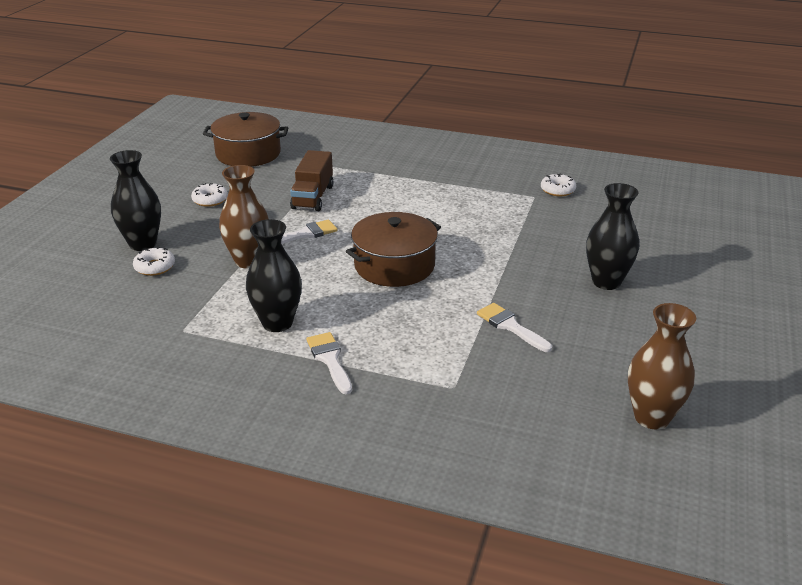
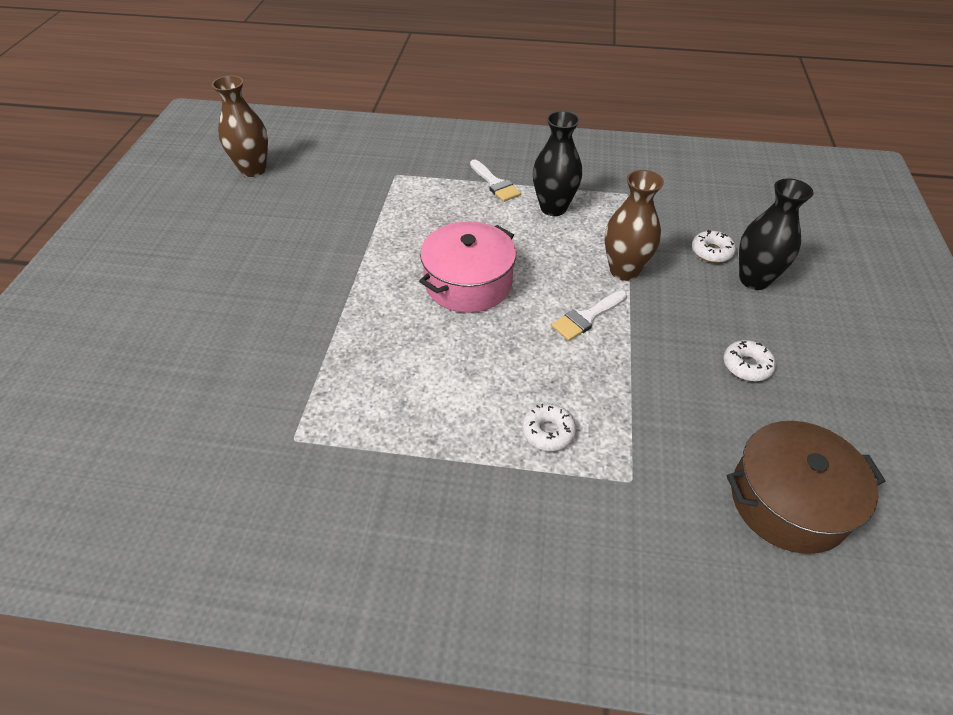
camera: 170 degrees right, 15 degrees up
(313, 197) = (614, 391): brown truck -> none
(394, 265) = (468, 283): brown pot -> pink pot
(510, 326) = (348, 227): white brush -> none
(557, 190) = (252, 462): white donut -> white donut (548, 432)
(606, 282) = (241, 288): black vase -> none

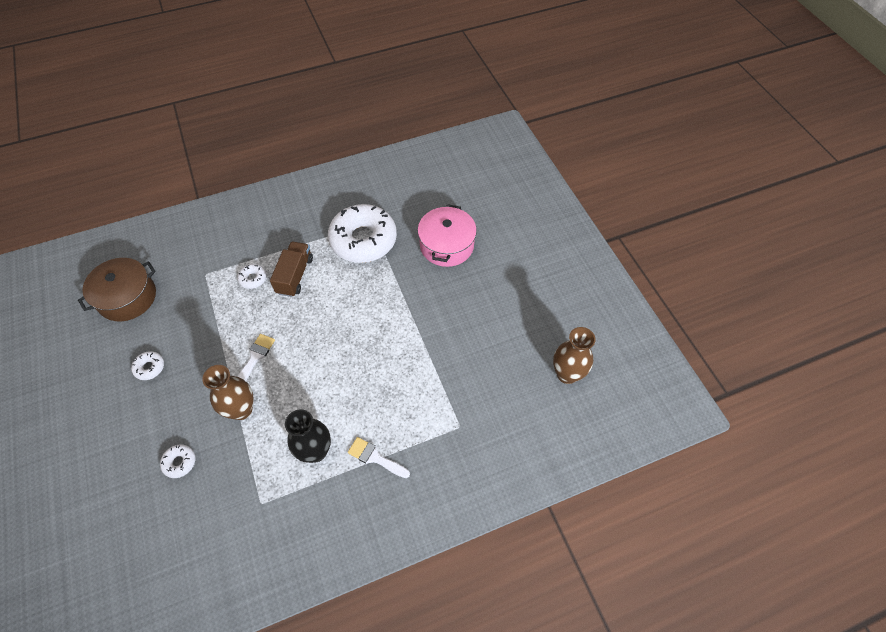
camera: 150 degrees right, 10 degrees up
(330, 414) = (363, 240): none -> white donut
(468, 283) = (341, 348): pink pot -> pink pot (446, 245)
(476, 405) = (295, 275): none -> brown truck
(754, 280) = (145, 447): black vase -> none

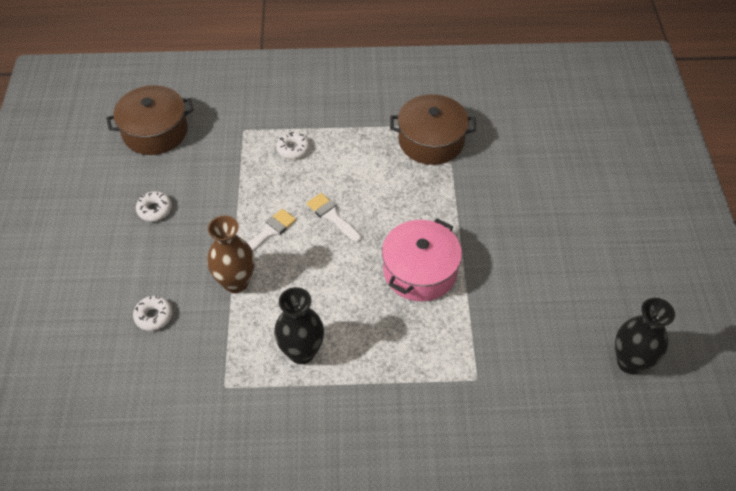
camera: 20 degrees right, 5 degrees down
(295, 275) = (340, 158): brown truck -> none
(363, 240) = (431, 141): white donut -> brown pot
(375, 457) = (366, 380): white brush -> white brush (332, 216)
(446, 245) = (528, 173): pink pot -> pink pot (420, 271)
(567, 374) = (630, 362): brown vase -> black vase

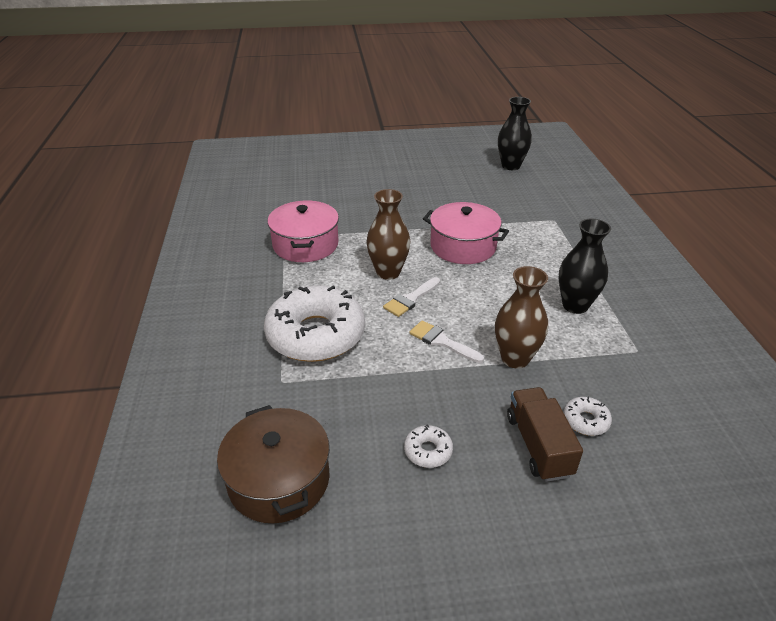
camera: 95 degrees left, 15 degrees down
(140, 277) = (538, 445): none -> brown truck
(293, 149) = (316, 335): white donut -> white donut, size x2.49
(377, 202) = (388, 272): none -> brown vase
(431, 141) = (305, 244): brown pot -> pink pot

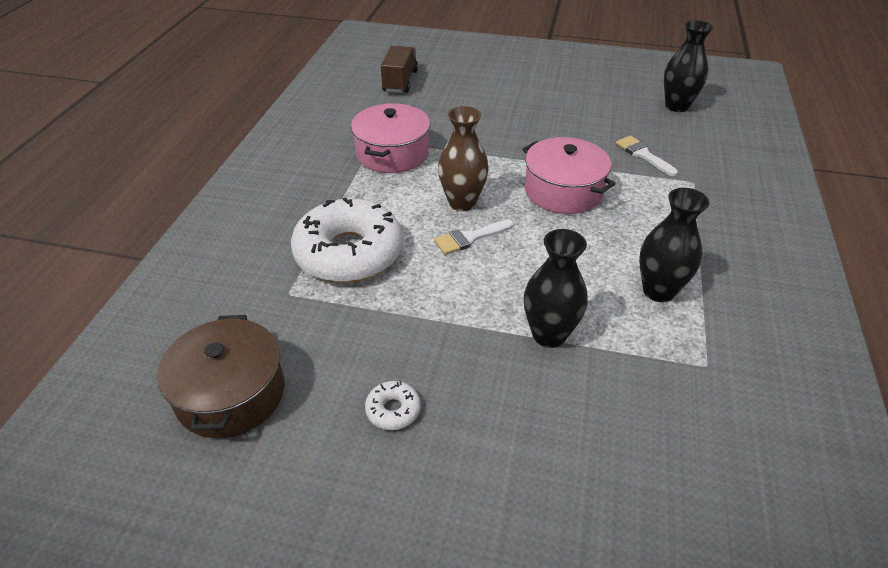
camera: 20 degrees right, 5 degrees up
(441, 341) = (476, 294): white brush -> white brush (643, 154)
(515, 358) = (549, 335): brown vase -> black vase
(538, 445) = (518, 441): brown truck -> brown truck (400, 81)
(585, 421) = (590, 430): white donut -> none

